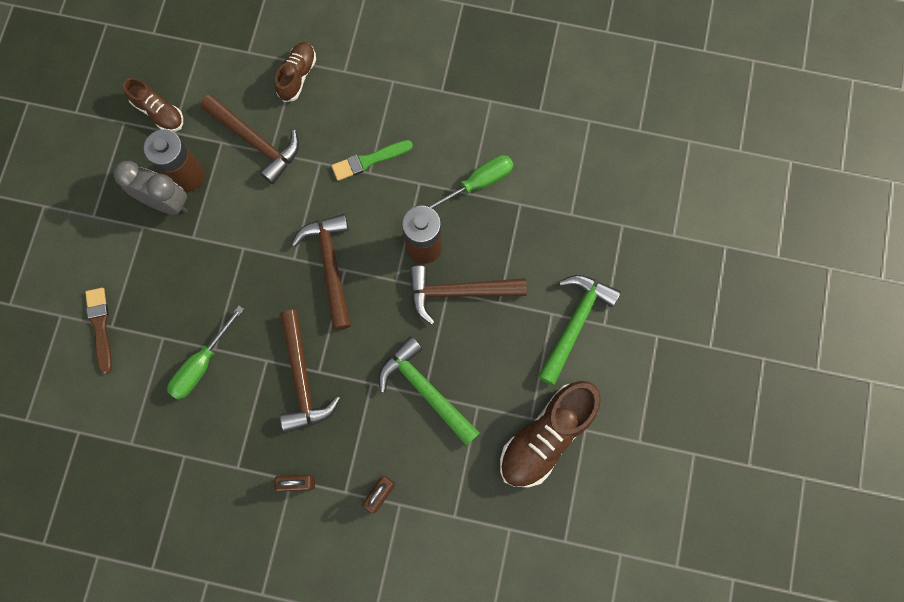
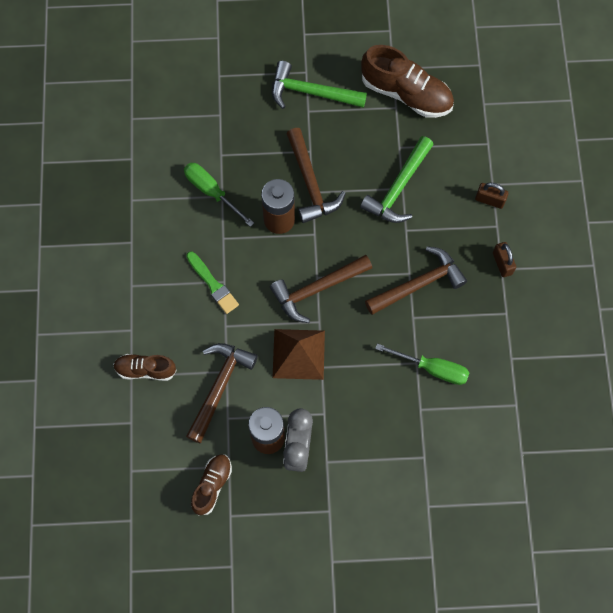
camera: 105 degrees left, 5 degrees down
(100, 326) = (427, 466): brown brush -> none
(265, 228) = (298, 354): none -> brown pyramid

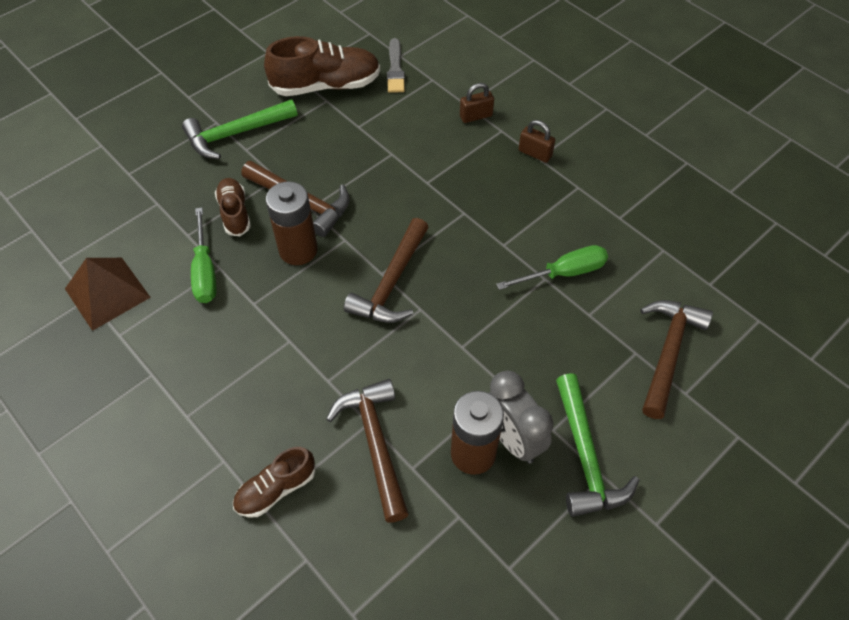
camera: 40 degrees left, 15 degrees down
(211, 192) = (205, 271): green screwdriver -> green screwdriver turned 105 degrees counterclockwise
(212, 485) = (460, 552): brown shoe -> brown shoe (235, 213)
(213, 284) = (280, 351): green brush -> none
(298, 354) = (428, 351): brown pyramid -> brown pyramid (107, 293)
(398, 188) = (388, 155): green hammer -> green hammer (585, 456)
(419, 284) = (481, 215): brown hammer -> brown hammer (668, 352)
(469, 114) = (395, 69): none -> grey brush

